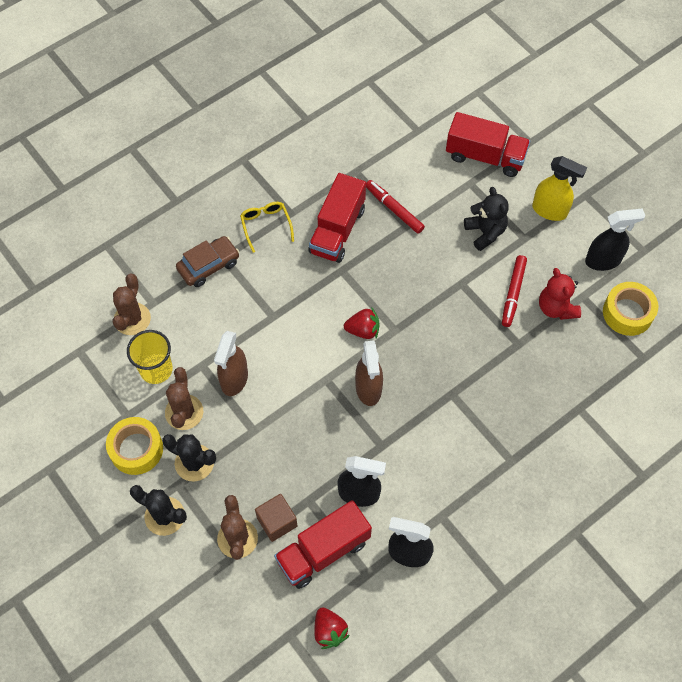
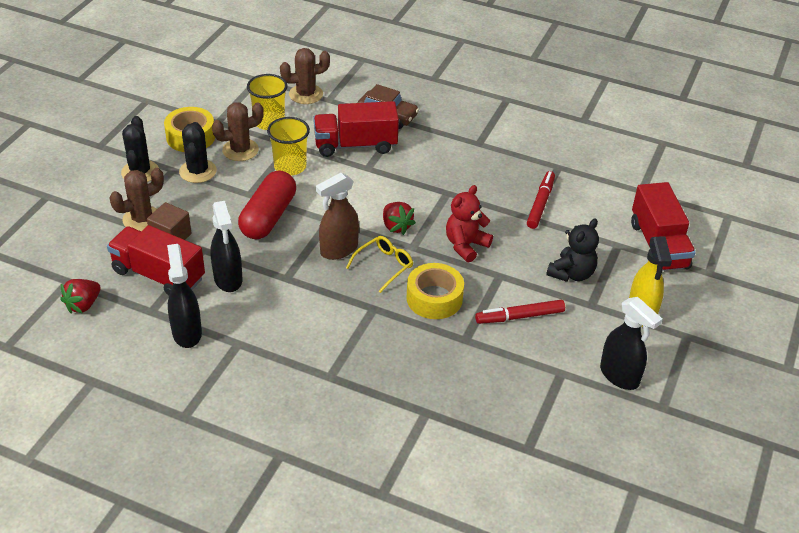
camera: 60 degrees right, 20 degrees down
(234, 379) = (290, 167): brown spray bottle -> yellow cup
(266, 226) = (453, 133): yellow glasses -> yellow glasses (384, 266)
(295, 427) = (268, 217): none -> red capsule
(337, 230) = (486, 176): red truck -> red truck (355, 145)
(556, 308) = (530, 355): red teddy bear -> red teddy bear (465, 245)
(627, 313) = (572, 417): yellow tape -> yellow tape (434, 298)

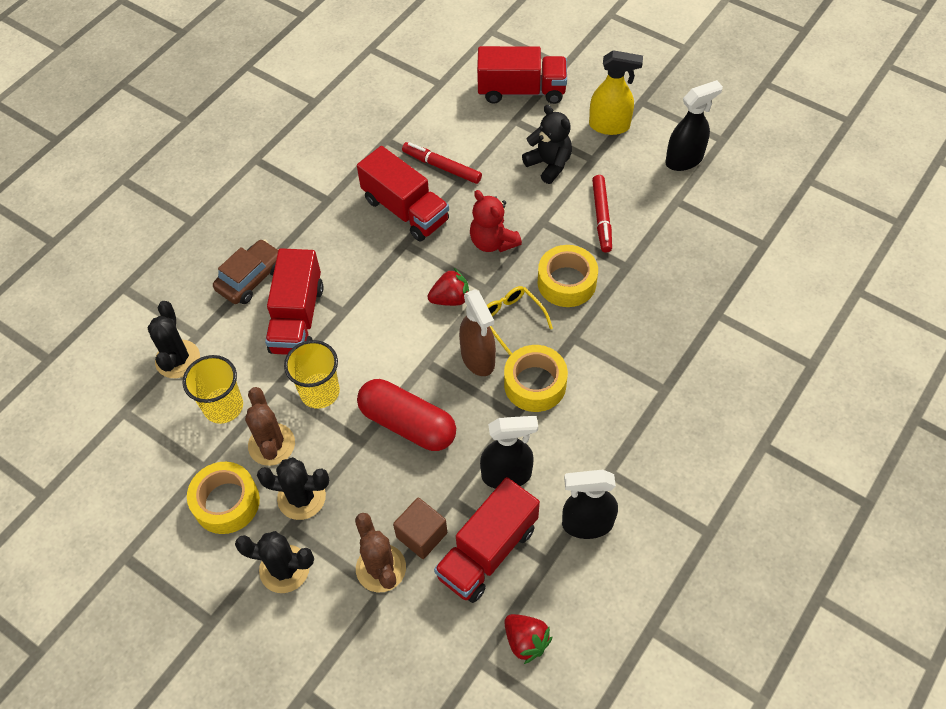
camera: 75 degrees left, 15 degrees up
(306, 94) = (177, 359): brown cactus -> black cactus
(319, 287) = (535, 384): none -> yellow tape
(483, 188) = (405, 210): none -> red truck

